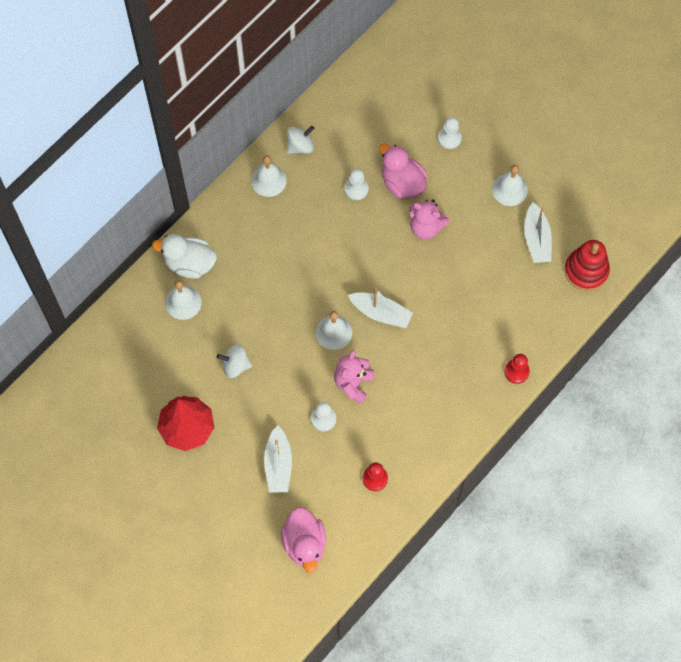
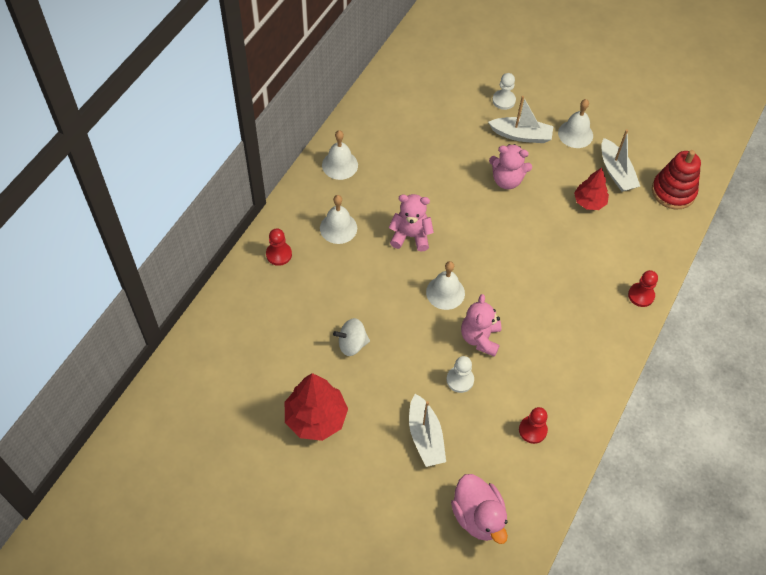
camera: 15 degrees left, 10 degrees down
(183, 302) = (281, 292): white bell -> white bell (338, 228)
(189, 264) = (279, 254): white duck -> red pawn
(300, 146) = (362, 130): white spinning top -> none
(317, 268) = (410, 236): none -> pink teddy bear
(356, 189) = (428, 158): white pawn -> none
(381, 313) = (488, 265): white boat -> white boat (521, 135)
(402, 183) = (471, 145): pink duck -> none
(499, 266) = (589, 202): none -> red tree

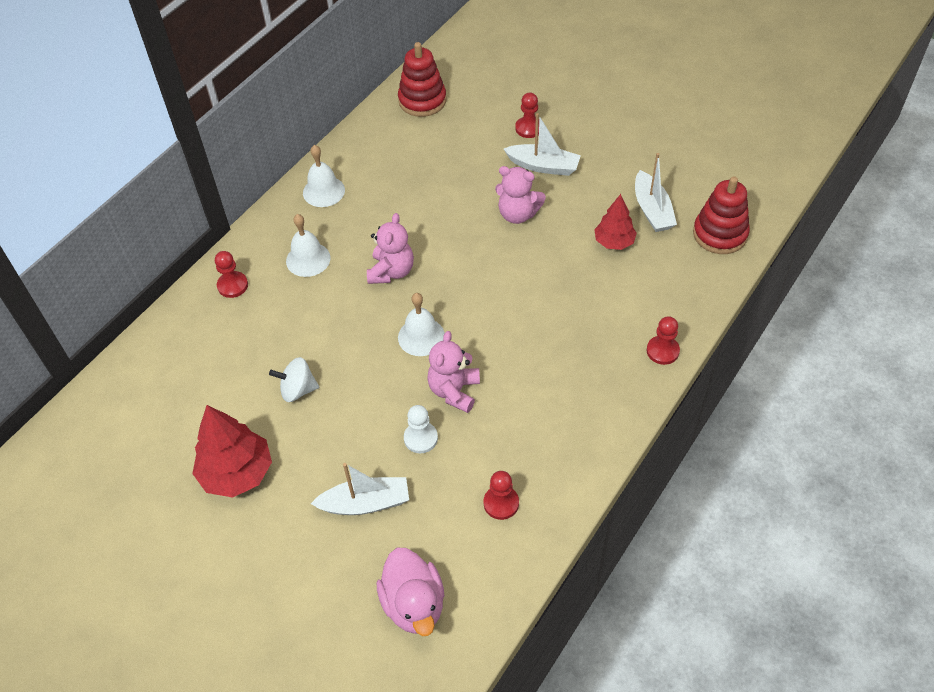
camera: 10 degrees right, 5 degrees down
(409, 77) = (422, 100): none -> red stacking toy
(410, 236) = (391, 271): pink teddy bear -> pink teddy bear turned 90 degrees clockwise
(425, 437) = (365, 503): white boat -> white boat turned 90 degrees counterclockwise
(503, 100) = (528, 128): white pawn -> red pawn
(575, 134) = (609, 167): white bell -> none

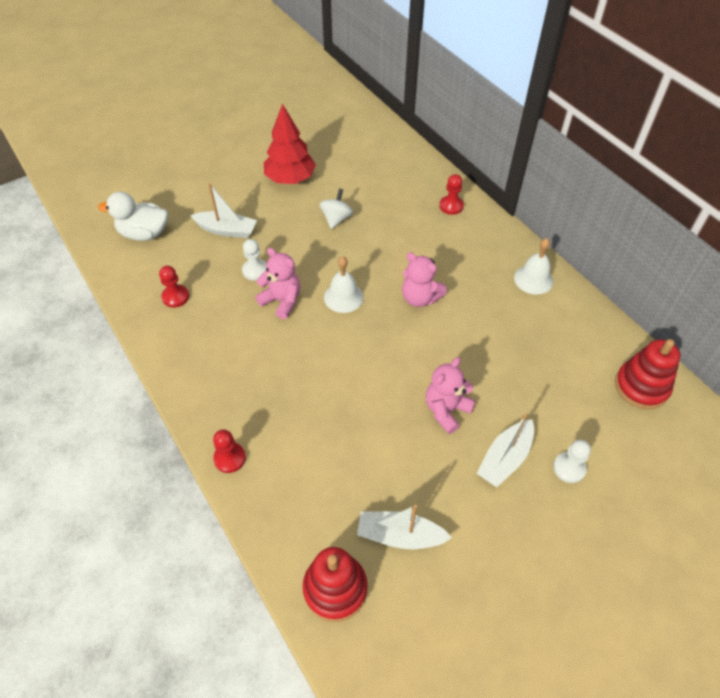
camera: 110 degrees right, 0 degrees up
(308, 259) = (458, 252): white bell -> none
(365, 503) = (227, 230): white boat -> white boat turned 90 degrees counterclockwise
(414, 604) = (144, 234): pink duck -> white duck
(528, 128) = (569, 468): red pawn -> white pawn
(614, 242) = (373, 477): red tree -> none

